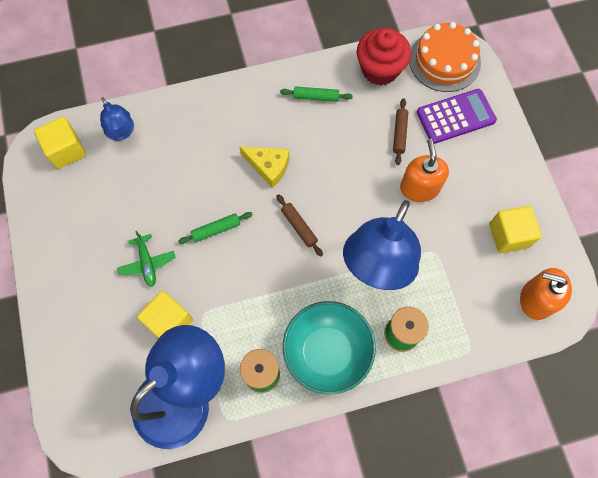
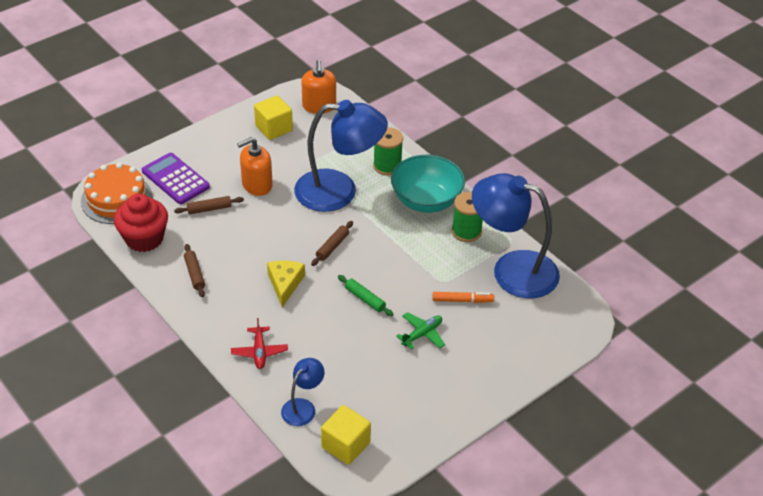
camera: 115 degrees left, 25 degrees down
(169, 322) = (462, 300): yellow cube -> orange marker
(198, 119) = (259, 352): none -> red plane
(316, 97) = (194, 274): green rolling pin -> brown rolling pin

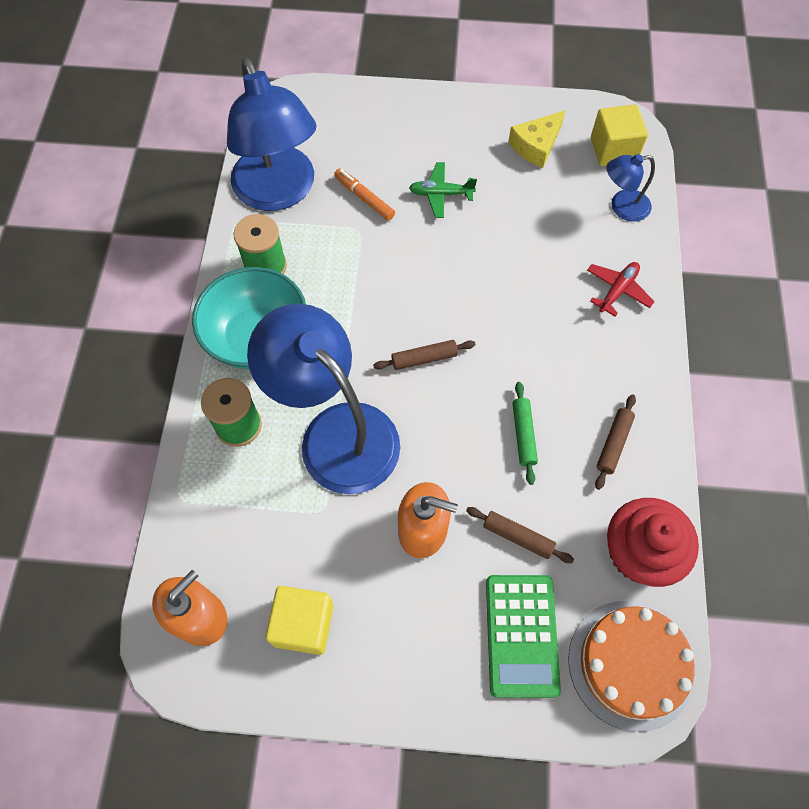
camera: 135 degrees left, 20 degrees up
(175, 179) = (521, 635): purple calculator -> green calculator
(285, 284) = (521, 350): yellow cheese -> yellow cheese (536, 145)
(365, 299) = (456, 269): green rolling pin -> green rolling pin (523, 435)

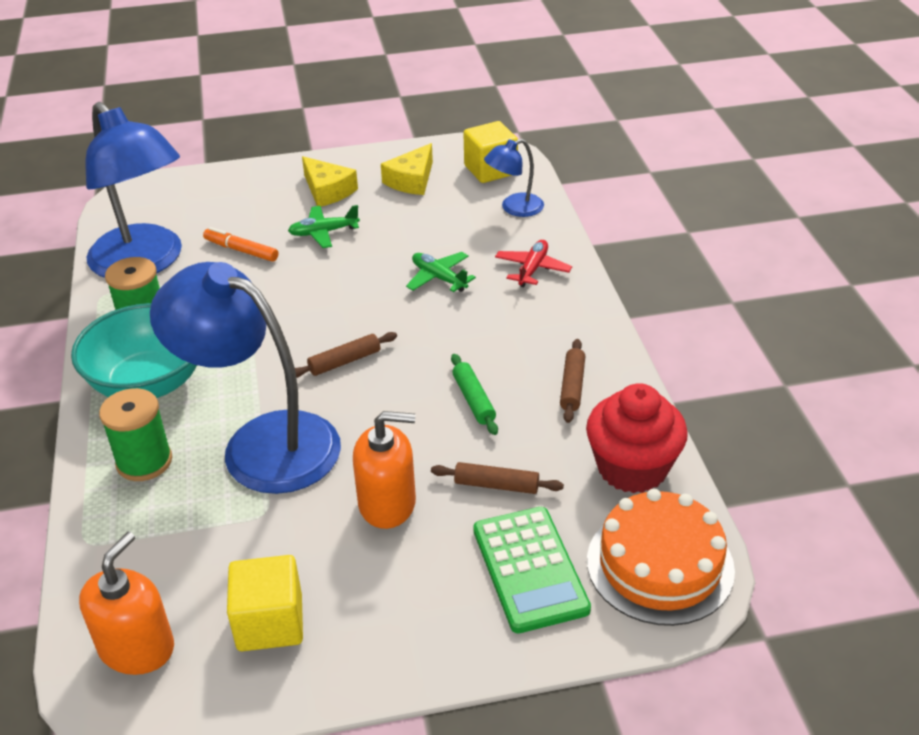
camera: 15 degrees left, 25 degrees down
(456, 140) = (327, 191): none -> yellow cheese
(530, 279) = (439, 278): none -> green plane

